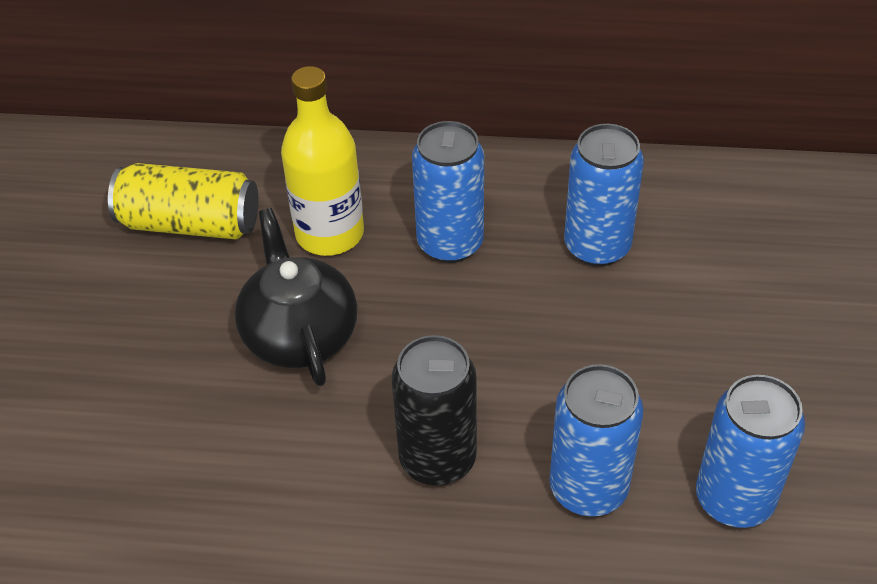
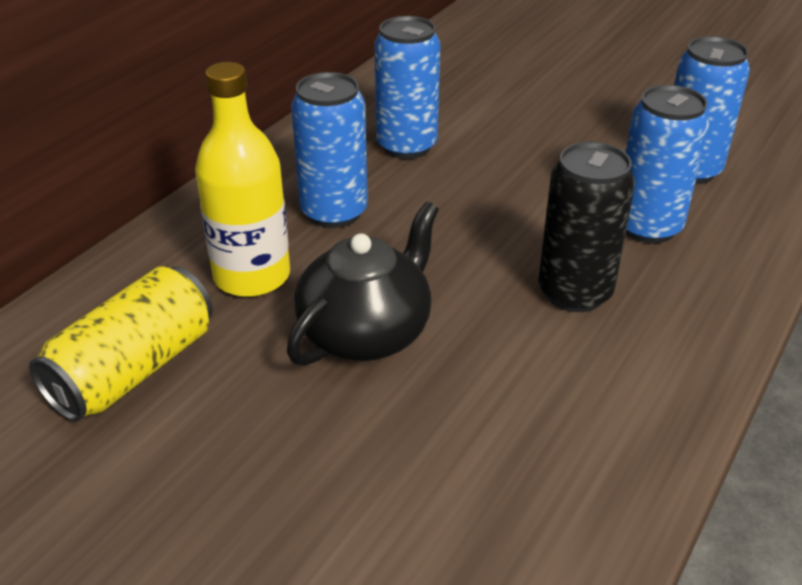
camera: 65 degrees left, 10 degrees down
(300, 334) = (366, 333): black teapot -> black teapot turned 120 degrees clockwise

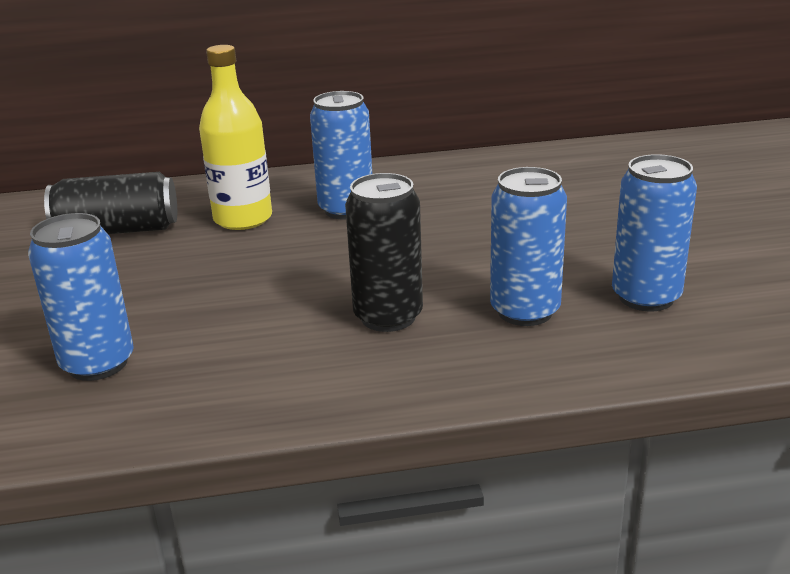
camera: 50 degrees right, 10 degrees down
(134, 369) = (118, 230): yellow can -> black can
(366, 333) = (237, 271): black teapot -> none
(406, 146) = (464, 195): blue can -> blue can (98, 363)

